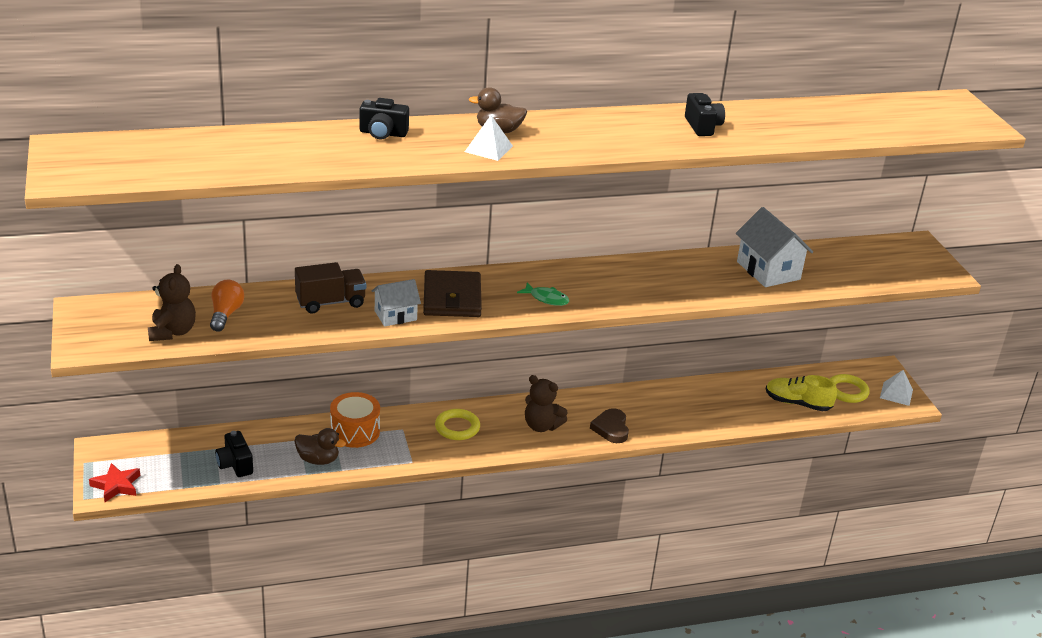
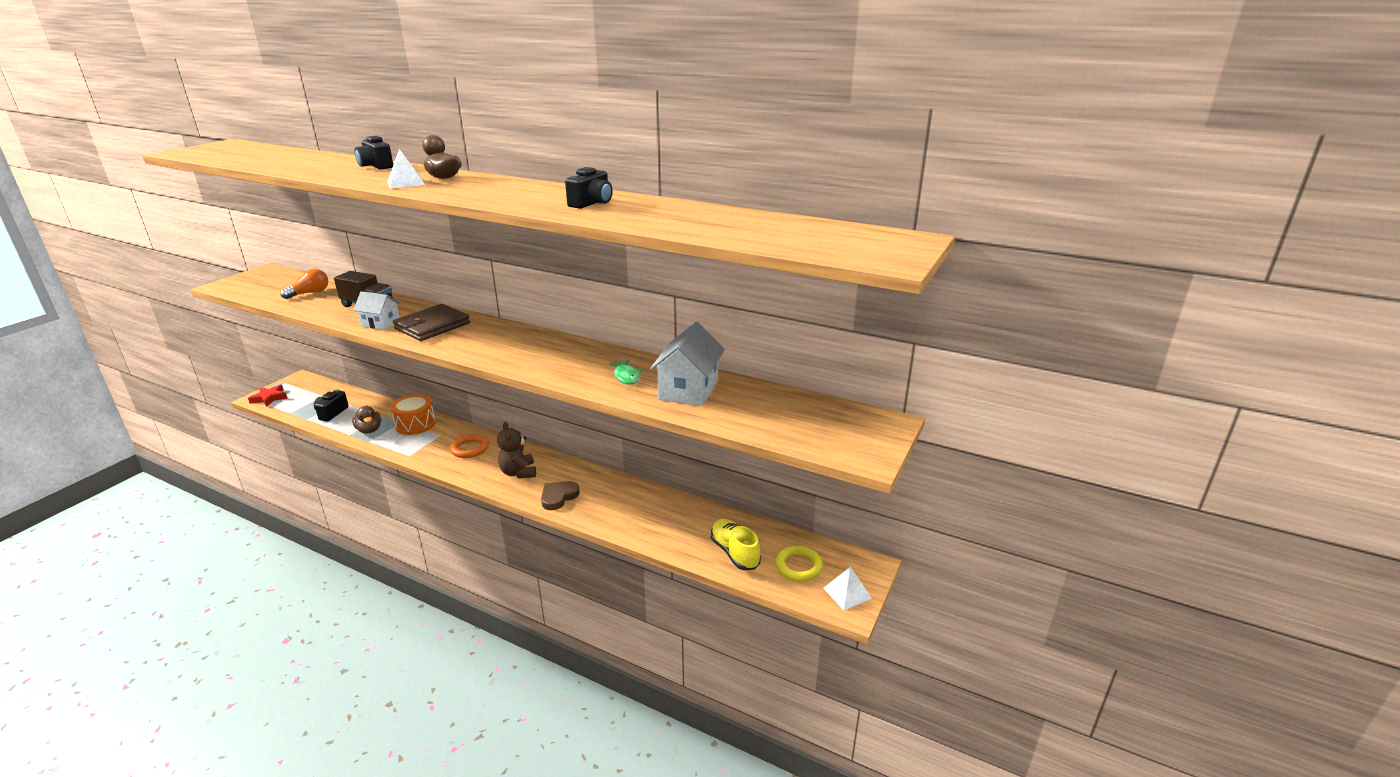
camera: 45 degrees right, 5 degrees down
(172, 332) = (269, 292): brown teddy bear -> none
(457, 427) = (470, 449): yellow ring -> orange ring
(546, 298) = (484, 347): green fish -> green fish (626, 376)

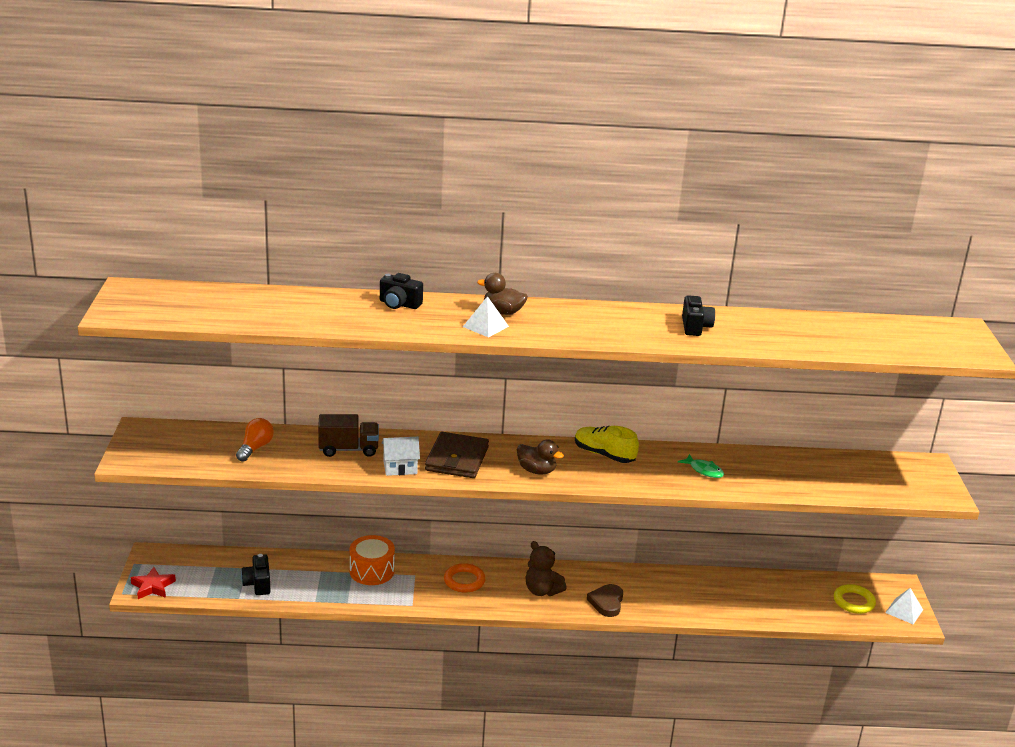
camera: 30 degrees left, 0 degrees up
(369, 430) = (330, 591): brown duck -> brown duck (536, 471)
(688, 390) = (766, 471): white house -> none
(734, 553) = (798, 606): yellow shoe -> yellow shoe (604, 454)

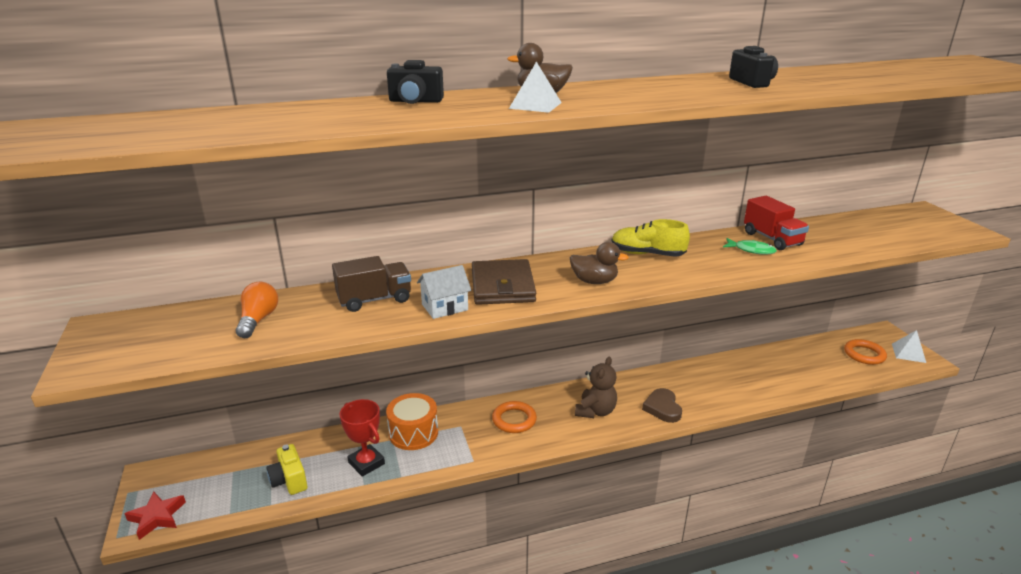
camera: 15 degrees left, 0 degrees up
(258, 584) = (289, 480): black camera -> yellow camera
(323, 586) = (366, 463): none -> red trophy
(542, 591) = (595, 411): brown teddy bear -> brown teddy bear turned 90 degrees counterclockwise
(736, 463) = (772, 239): none -> red truck
(854, 602) = (864, 354): yellow ring -> orange ring

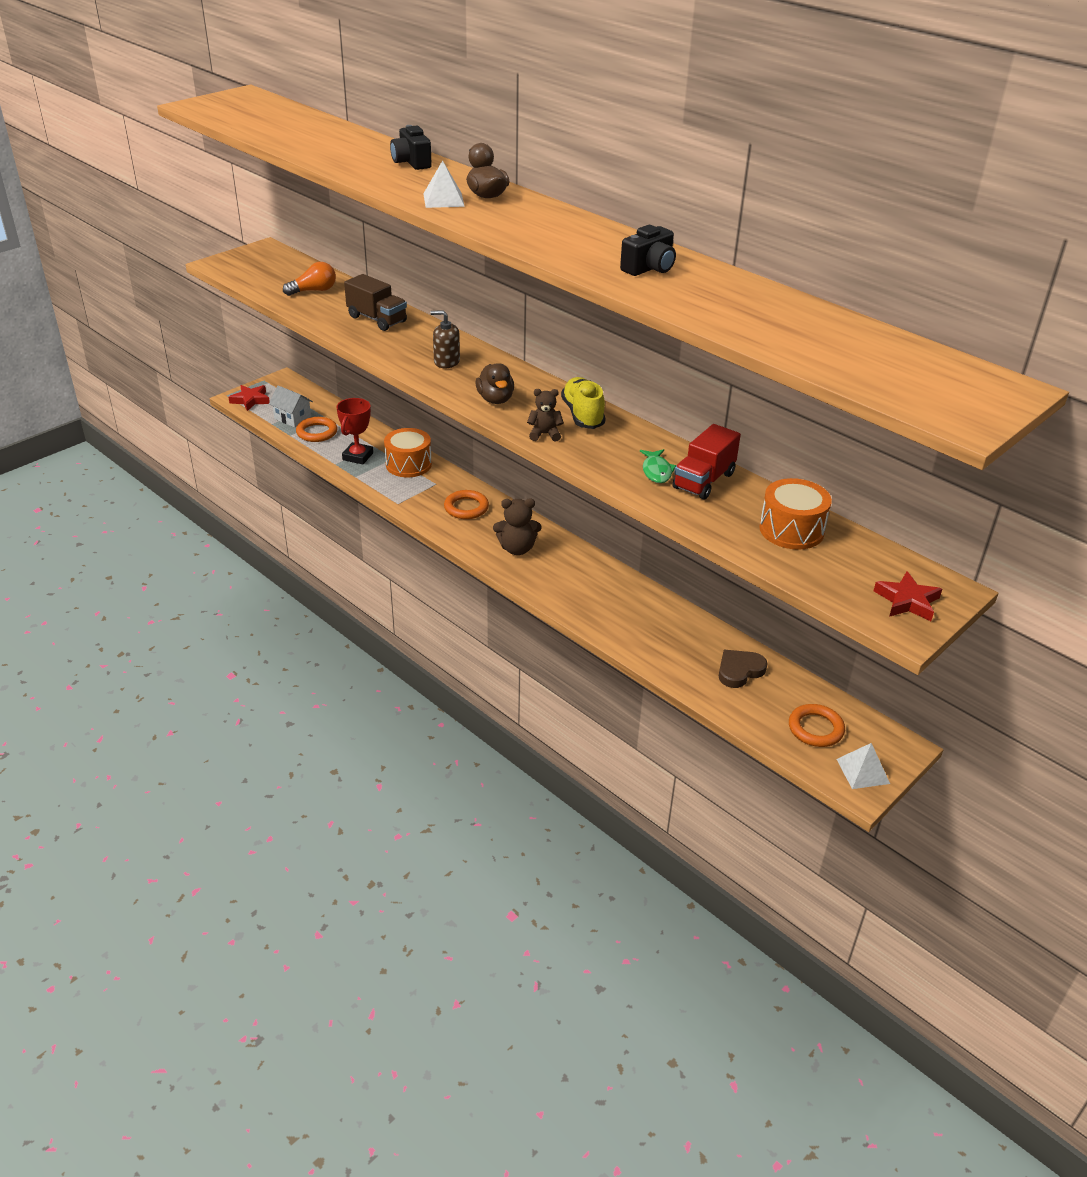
camera: 60 degrees right, 10 degrees up
(289, 480) = (317, 432): yellow camera -> orange ring
(445, 307) = (389, 348): white house -> white house (292, 418)
(502, 286) = (446, 362): brown wallet -> brown soap dispenser
(662, 408) = (557, 588): brown heart -> brown heart (739, 671)
(670, 276) = (544, 434): none -> brown teddy bear
(847, 230) = (791, 530): none -> orange drum
(938, 223) = (907, 601): none -> red star

